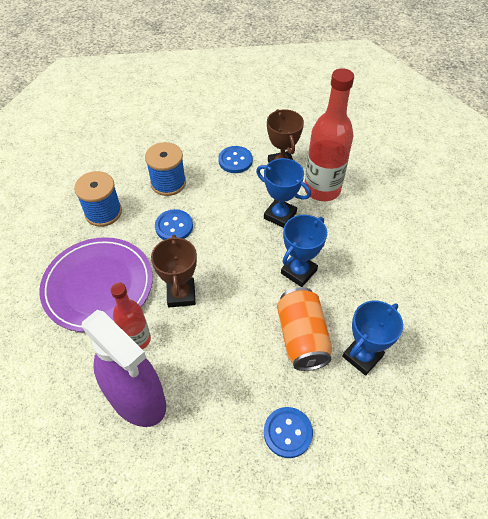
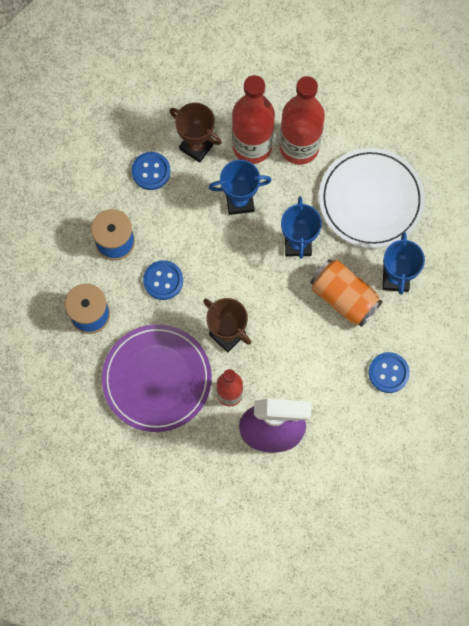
camera: 40 degrees left, 20 degrees up
(358, 211) = (299, 147): none -> red bottle
(389, 282) = (371, 200): none -> white plate

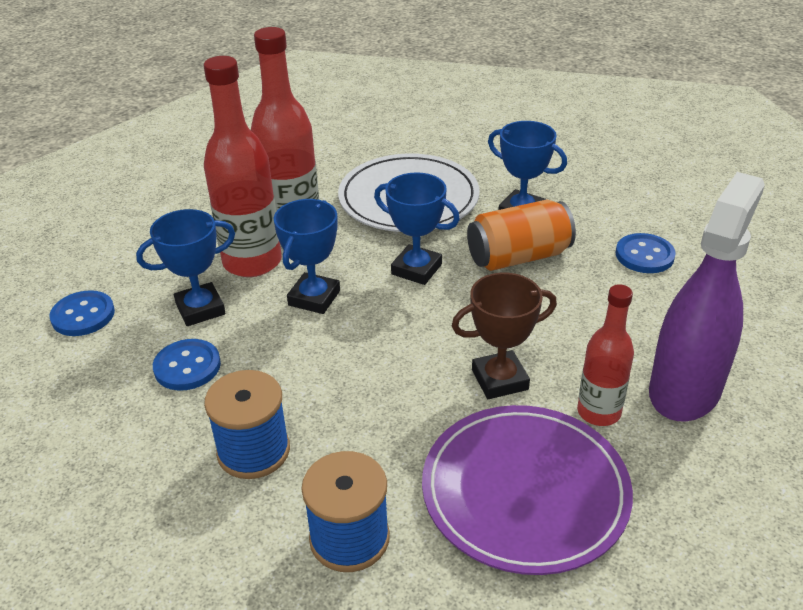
camera: 60 degrees left, 35 degrees down
(163, 280) = (363, 418): blue button -> blue button (83, 315)
(196, 146) = (200, 309): brown trophy -> blue trophy

